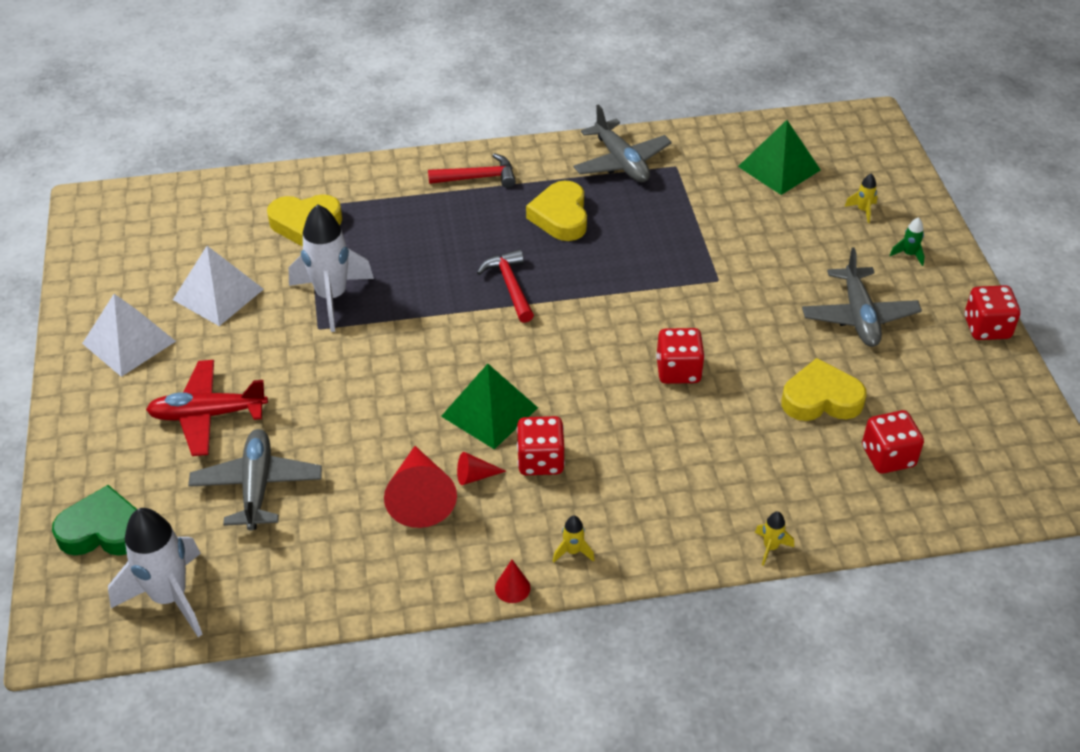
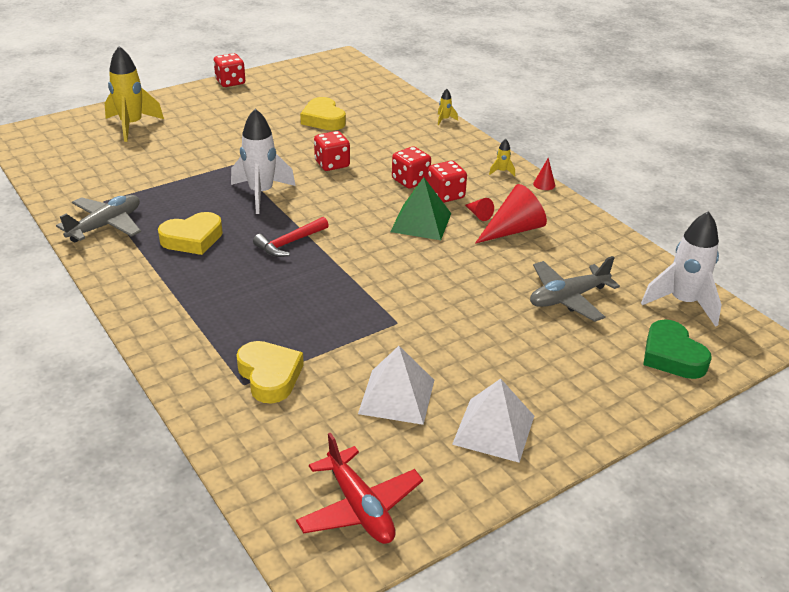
camera: 115 degrees left, 10 degrees down
(208, 415) = (529, 347): red plane -> red plane (359, 507)
(332, 297) = (357, 327): white rocket -> white rocket (261, 194)
(478, 178) = (155, 292): red hammer -> none
(779, 168) = (91, 160): green pyramid -> none
(859, 316) = (242, 116): grey plane -> none
(863, 210) = (132, 126): yellow rocket -> yellow rocket, size x2.40
(888, 456) = (354, 98): red dice -> red dice (410, 181)
(908, 254) = (173, 108): green rocket -> none

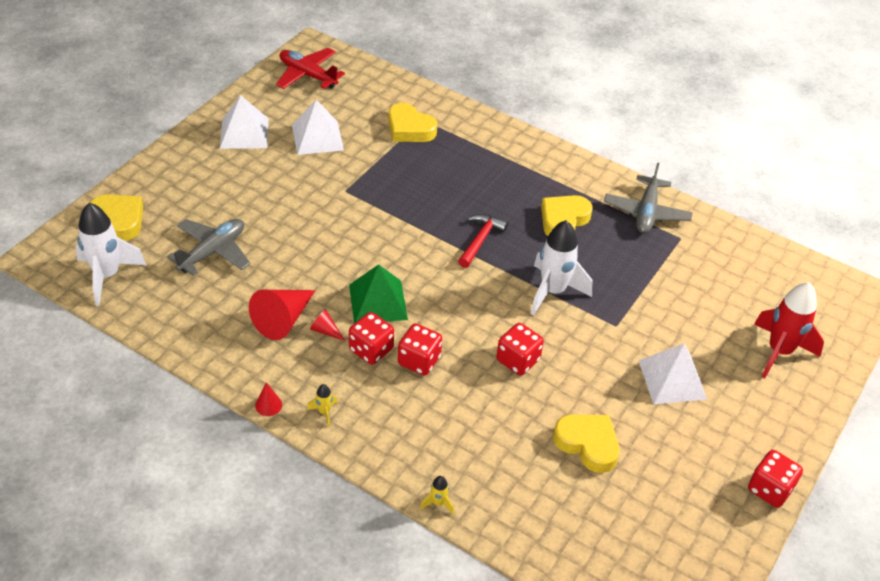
camera: 155 degrees right, 10 degrees up
(132, 126) = (779, 351): yellow rocket -> red rocket
(228, 131) = (672, 379): none -> white pyramid
(672, 356) = (119, 220): green heart -> yellow heart

